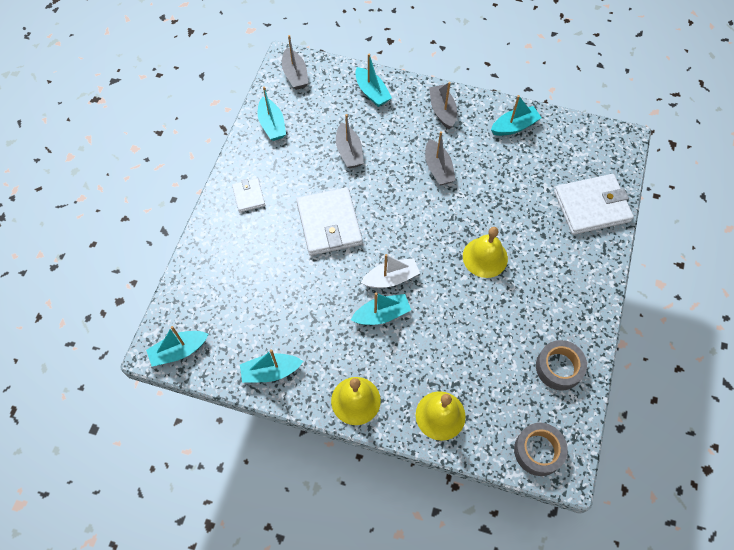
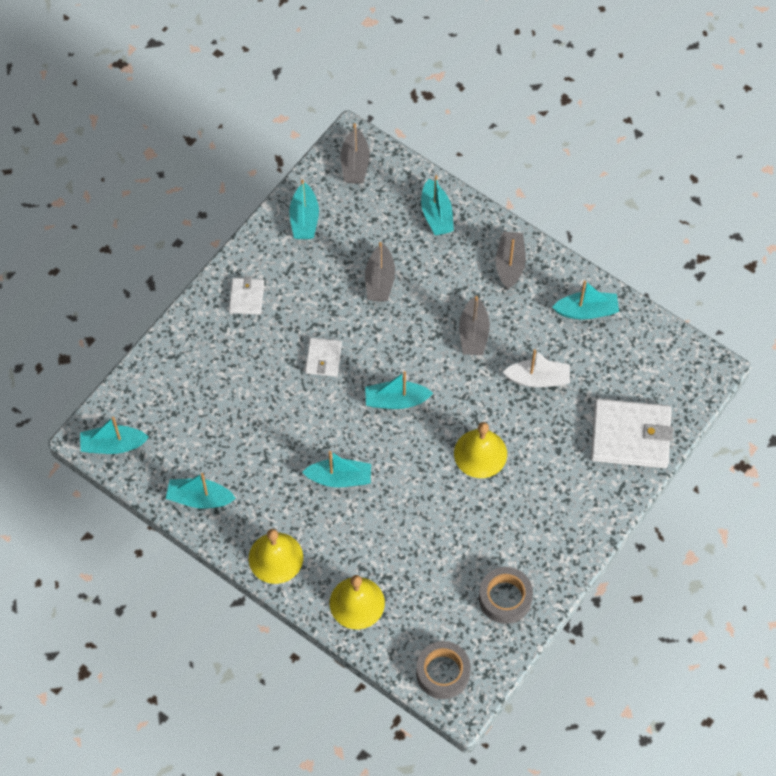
camera: 20 degrees right, 0 degrees up
(329, 223) = (323, 358): white wallet -> white wallet, size x0.51
(391, 278) = (366, 442): white boat -> white boat (538, 379)
(400, 238) = (396, 400): none -> turquoise boat

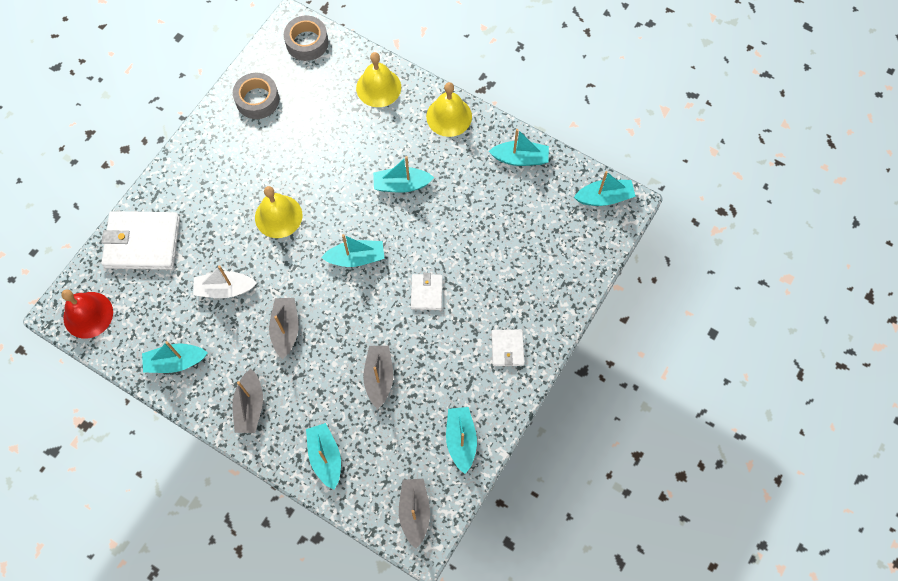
camera: 175 degrees right, 5 degrees up
(682, 364) = (88, 315): none -> red bell

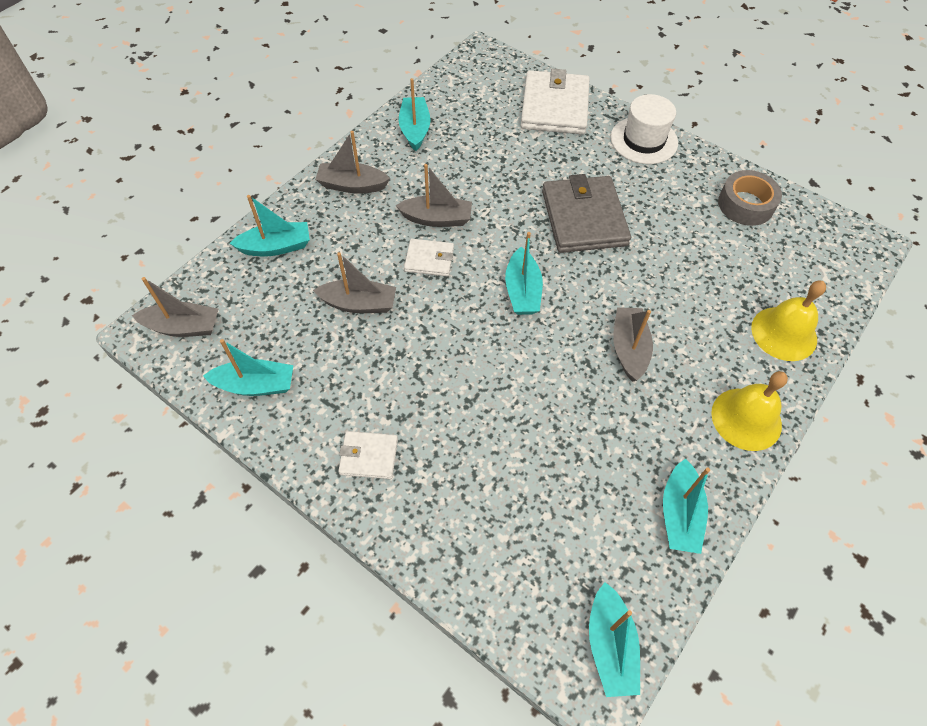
camera: 95 degrees right, 10 degrees down
(88, 315) = (477, 69): red bell -> none
(185, 170) = (644, 140): none -> white hat
(225, 289) = (493, 169): white boat -> none
(278, 216) = (583, 218): yellow bell -> grey wallet
(307, 42) = (842, 257): grey tape -> none
(401, 185) = (629, 349): turquoise boat -> grey boat
(426, 293) = (465, 364): white wallet -> white wallet (429, 259)

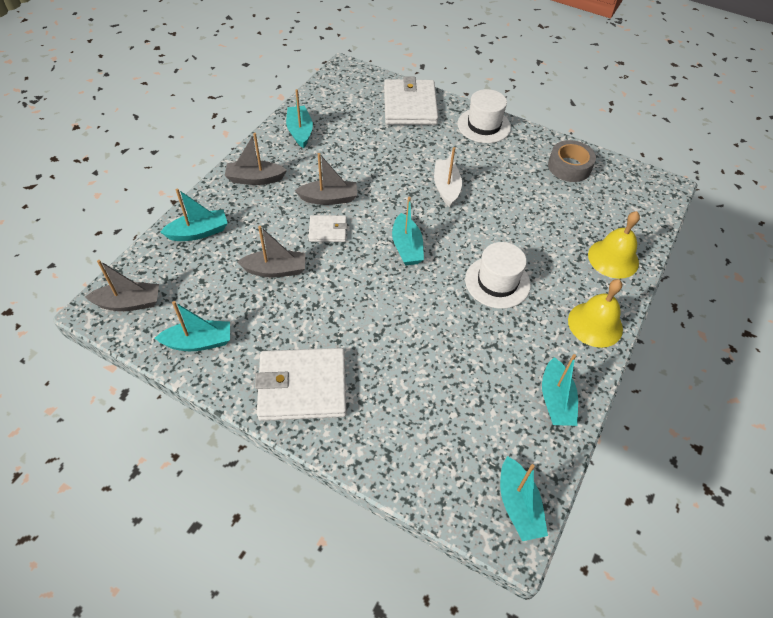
camera: 10 degrees left, 5 degrees down
(369, 456) = (302, 387): white wallet -> white wallet, size x1.95
(583, 218) = (446, 188): grey wallet -> white boat
(629, 349) = (497, 282): grey boat -> white hat

